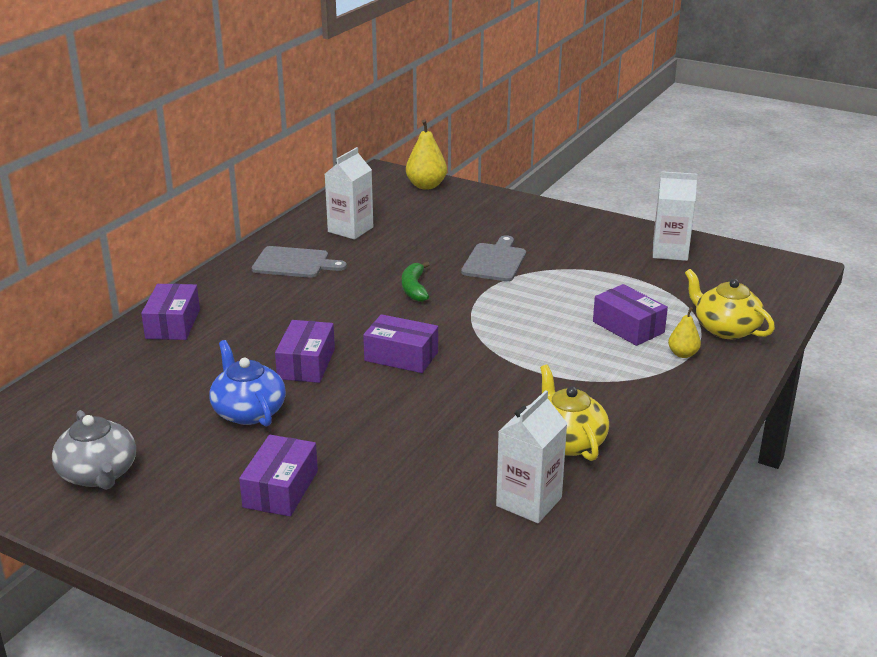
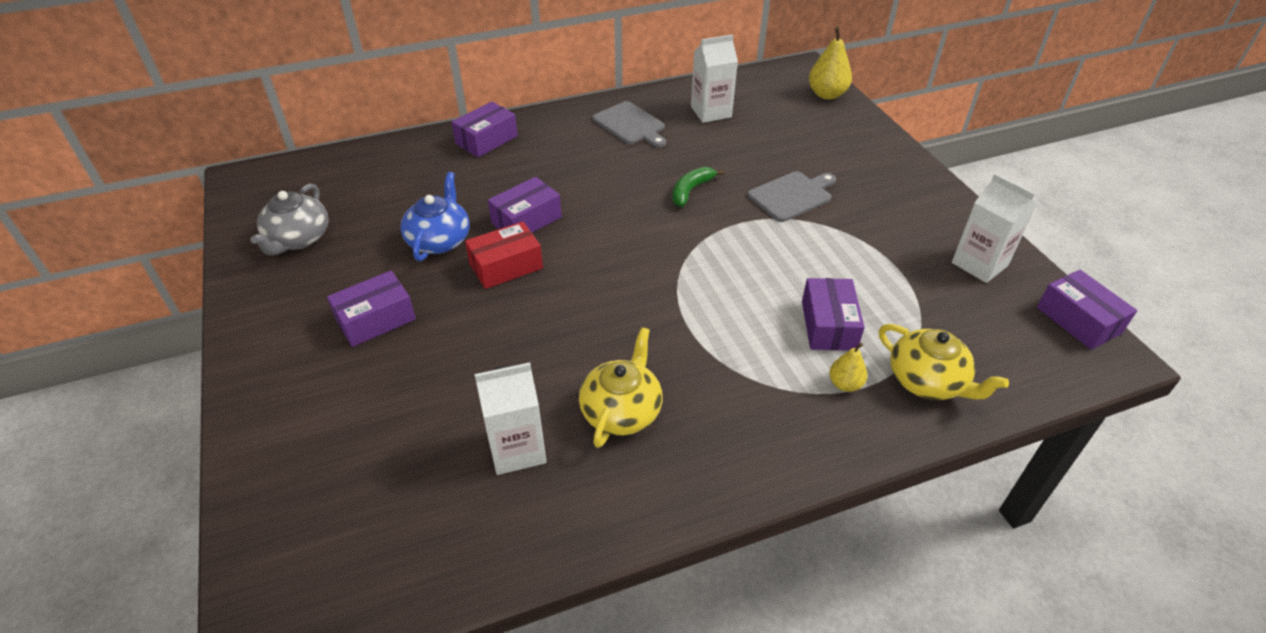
camera: 40 degrees right, 15 degrees up
(339, 401) = (506, 266): none -> red box
(401, 356) = (600, 250): purple box -> purple box (1078, 320)
(725, 329) = (927, 381): yellow teapot -> yellow teapot turned 135 degrees clockwise

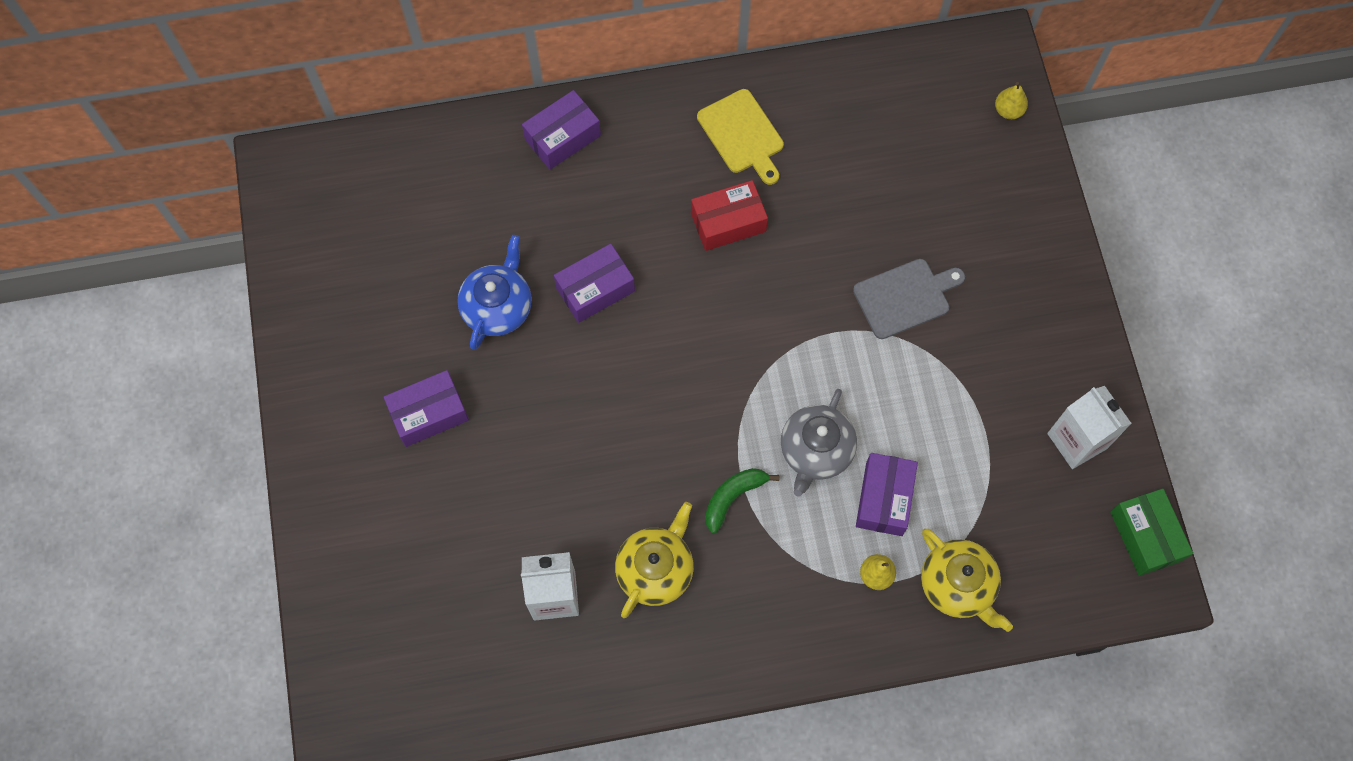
camera: 10 degrees right, 25 degrees up
(298, 239) = (346, 279): grey teapot -> grey teapot (815, 450)
(506, 266) = (566, 358): red box -> red box (728, 222)
(630, 125) = (742, 135): grey cutting board -> yellow cutting board
(691, 191) = (789, 270): green banana -> green banana (733, 497)
(711, 112) = (848, 124): white carton -> none
(827, 94) = (1008, 110): yellow pear -> yellow pear, size x0.58
(1078, 320) = (1145, 536): purple box -> green box

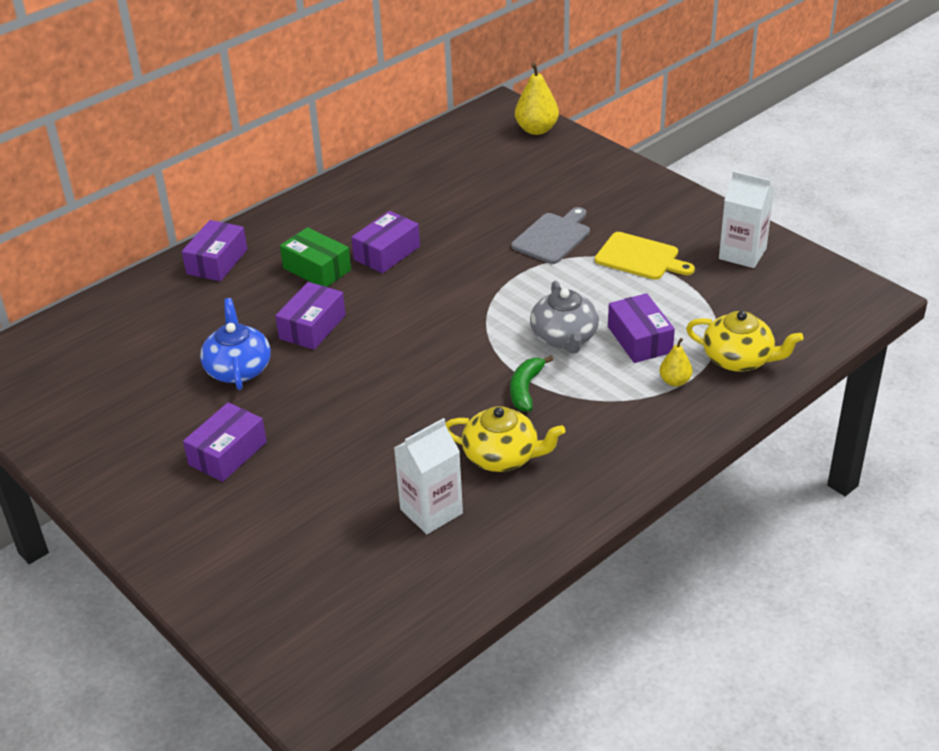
camera: 30 degrees left, 30 degrees down
(655, 569) = (502, 456): yellow teapot -> yellow teapot turned 105 degrees clockwise
(728, 222) = (387, 253): red box -> purple box
(742, 135) = (358, 208): yellow cutting board -> yellow cutting board (640, 257)
(1008, 110) = (536, 129): yellow pear -> yellow pear, size x1.71
(1145, 536) = (837, 278): green box -> green box (317, 269)

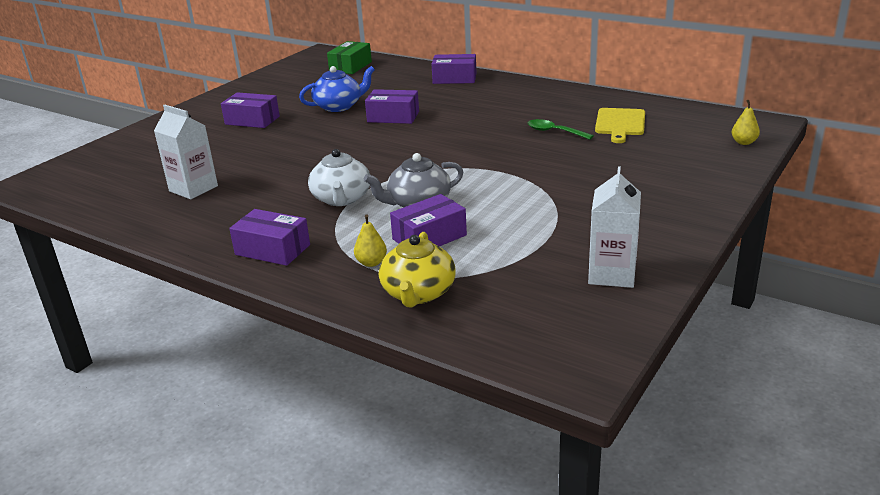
camera: 75 degrees right, 10 degrees down
(317, 269) = (463, 105): green box -> green box (350, 67)
(387, 253) = (498, 122): purple box -> purple box (272, 249)
(441, 223) = (554, 132): none -> green spoon
(502, 456) = (255, 203): yellow teapot -> none
(526, 389) = (341, 199): green banana -> white teapot
(536, 129) = (744, 142): yellow pear -> yellow pear, size x0.58
(553, 237) = (568, 176): grey cutting board -> none
(640, 257) = (564, 220): yellow cutting board -> yellow cutting board (620, 124)

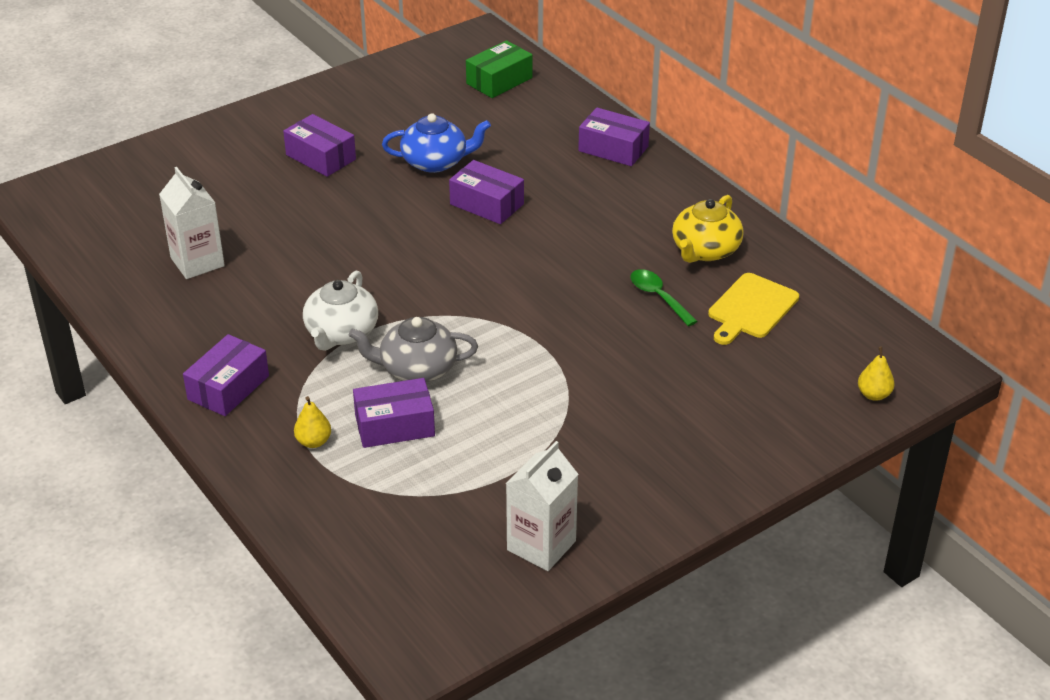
camera: 20 degrees right, 10 degrees up
(272, 249) = (228, 388): purple box -> purple box turned 75 degrees clockwise
(418, 293) = (332, 500): yellow teapot -> yellow teapot (705, 250)

